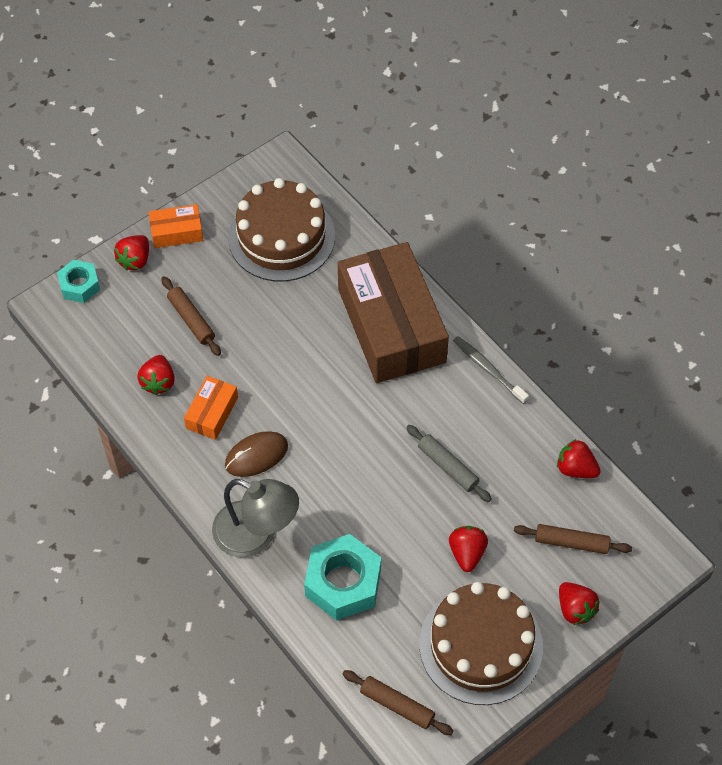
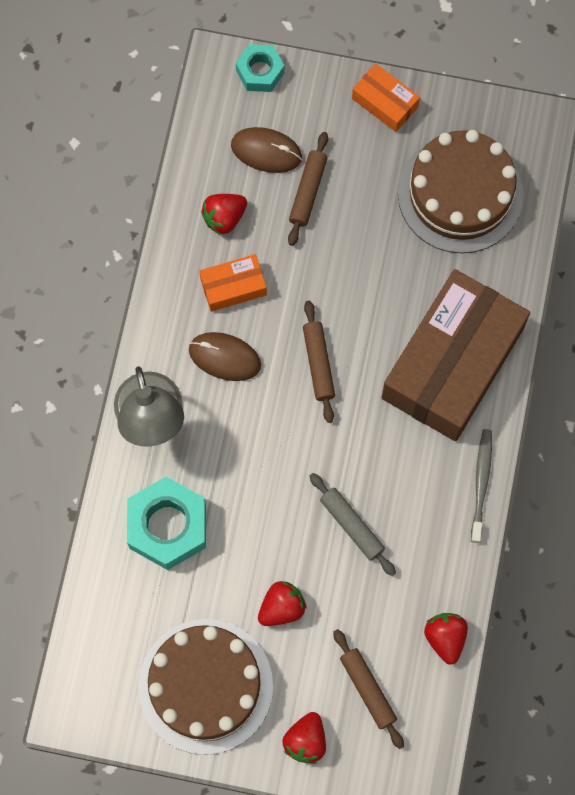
camera: 50 degrees right, 15 degrees up
(135, 260) = (325, 94): red strawberry -> none
(138, 323) = (266, 151): none -> brown mouse
(397, 705) = (95, 659): brown rolling pin -> brown rolling pin (318, 364)
(448, 466) = (352, 525): grey rolling pin -> grey rolling pin turned 45 degrees counterclockwise

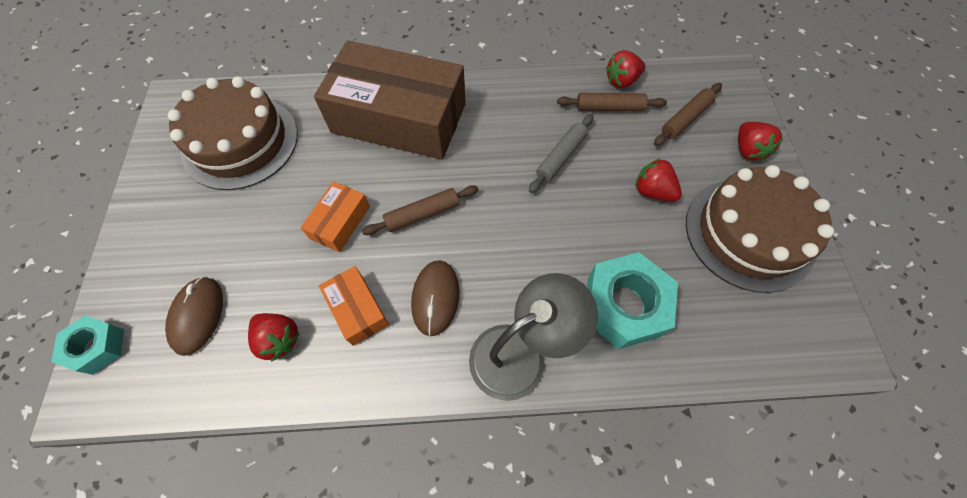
camera: 105 degrees left, 10 degrees down
(306, 741) = (747, 150): red strawberry -> red strawberry turned 75 degrees clockwise
(308, 191) = (244, 264): brown rolling pin -> brown rolling pin (609, 108)
(385, 103) = (144, 219): orange box -> orange box (340, 222)
(481, 483) = (493, 82): grey toothbrush -> none

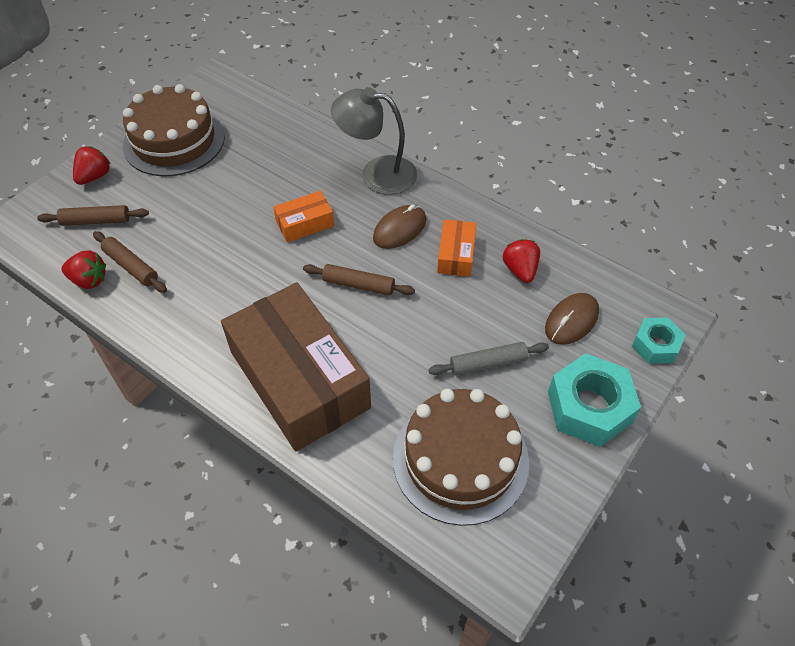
camera: 140 degrees left, 10 degrees down
(340, 222) = (424, 320): orange box -> orange box (305, 223)
(561, 157) = (216, 256): grey rolling pin -> grey rolling pin (488, 363)
(623, 305) = (294, 157): turquoise nut -> turquoise nut (589, 407)
(652, 191) = (191, 196): red strawberry -> none

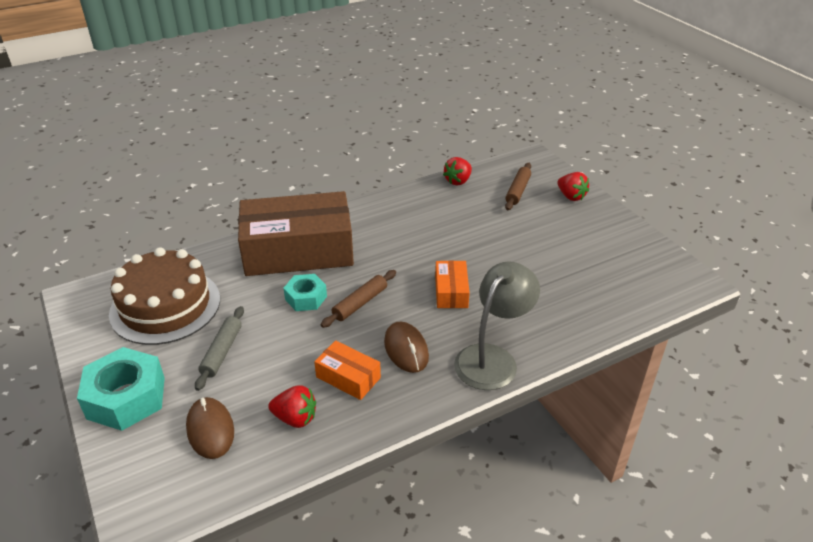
camera: 115 degrees right, 15 degrees down
(131, 266) = (459, 199): brown rolling pin -> none
(174, 141) = (601, 241): brown cake -> none
(655, 345) = (128, 484): turquoise nut -> turquoise nut (306, 298)

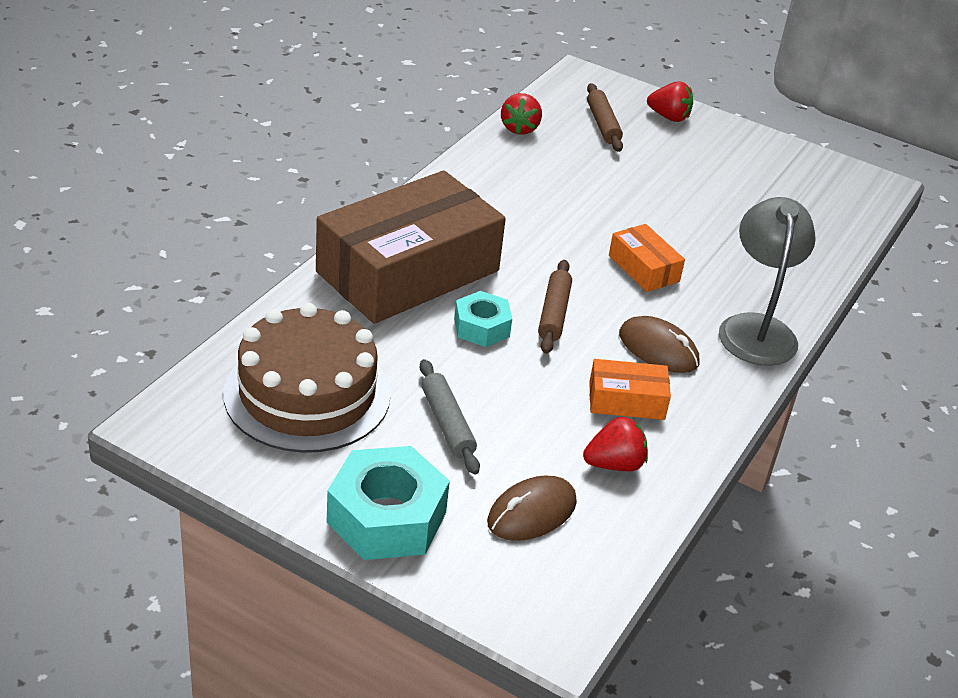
camera: 35 degrees left, 0 degrees up
(210, 430) = (531, 512): brown mouse -> brown mouse turned 75 degrees counterclockwise

